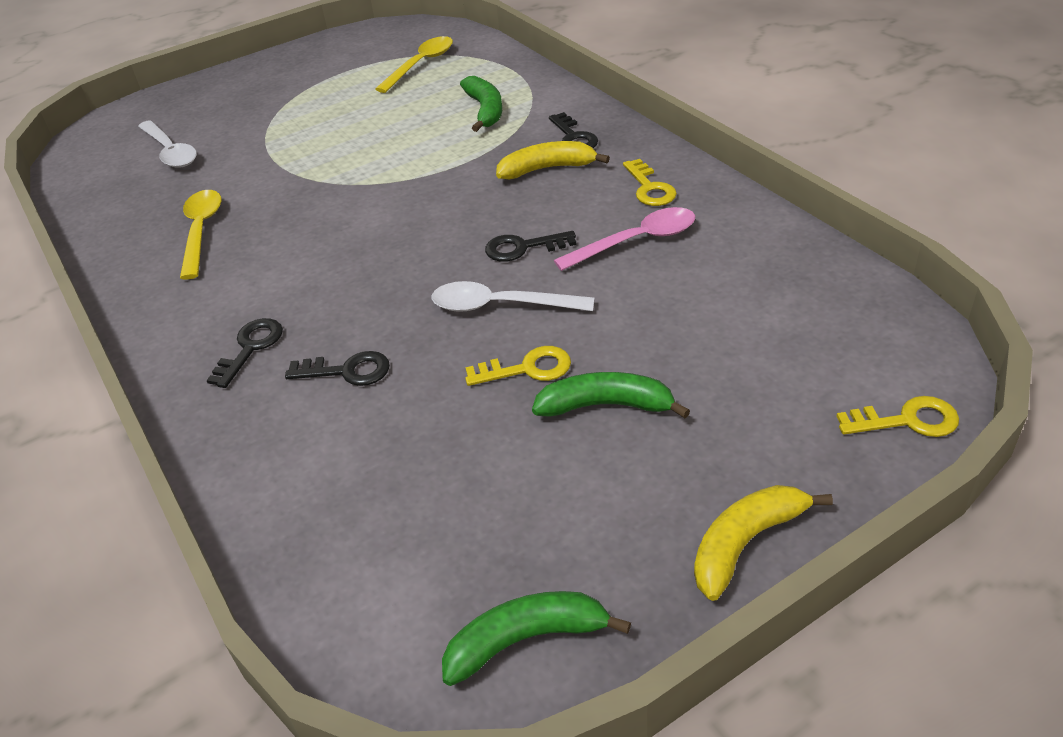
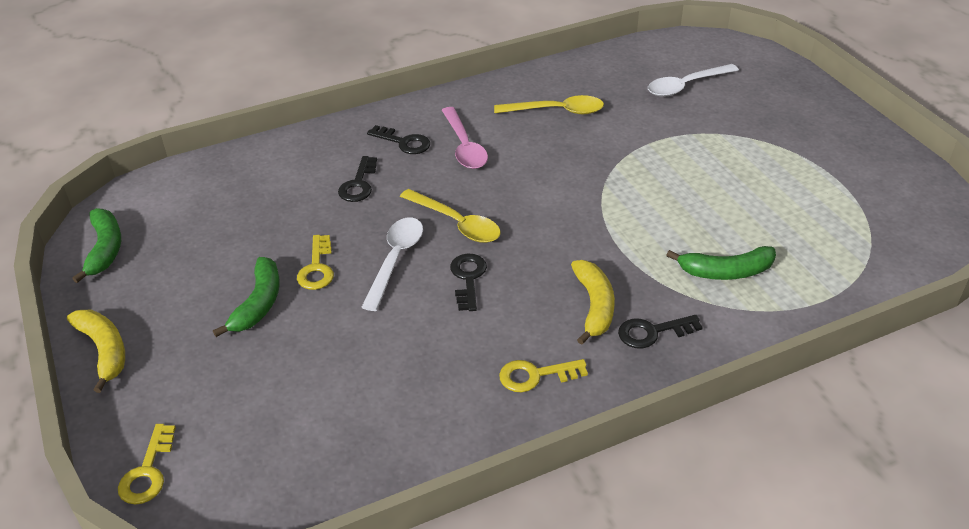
camera: 95 degrees right, 0 degrees up
(421, 64) = (844, 229): yellow spoon -> yellow spoon (457, 223)
(637, 241) = (449, 352): pink spoon -> pink spoon (464, 147)

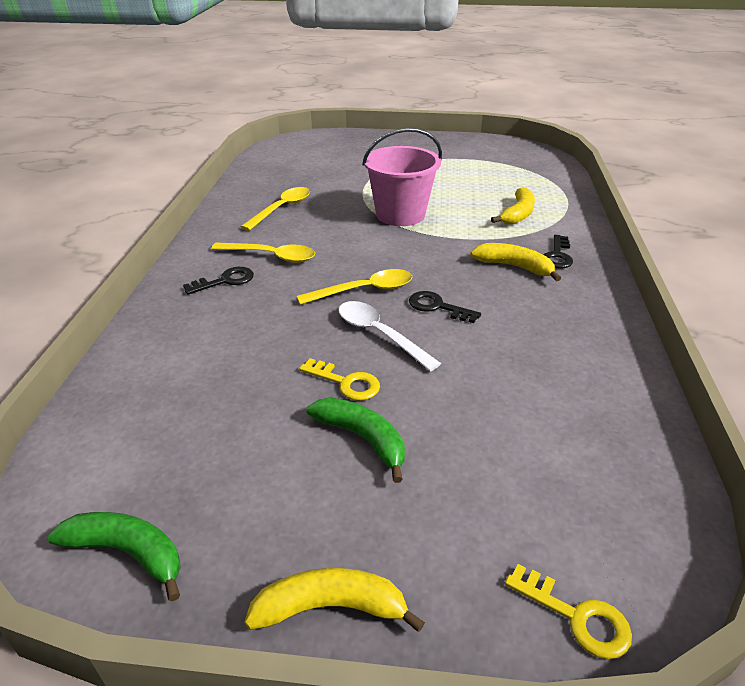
camera: 60 degrees left, 5 degrees down
(358, 184) = (252, 321): black key -> none
(464, 147) = (271, 256): pink spoon -> yellow spoon
(535, 375) = (572, 313): yellow key -> none
(626, 187) = (400, 215): none -> pink bucket
(685, 86) = (319, 163): white spoon -> none
(725, 271) = (518, 214): green banana -> yellow banana

